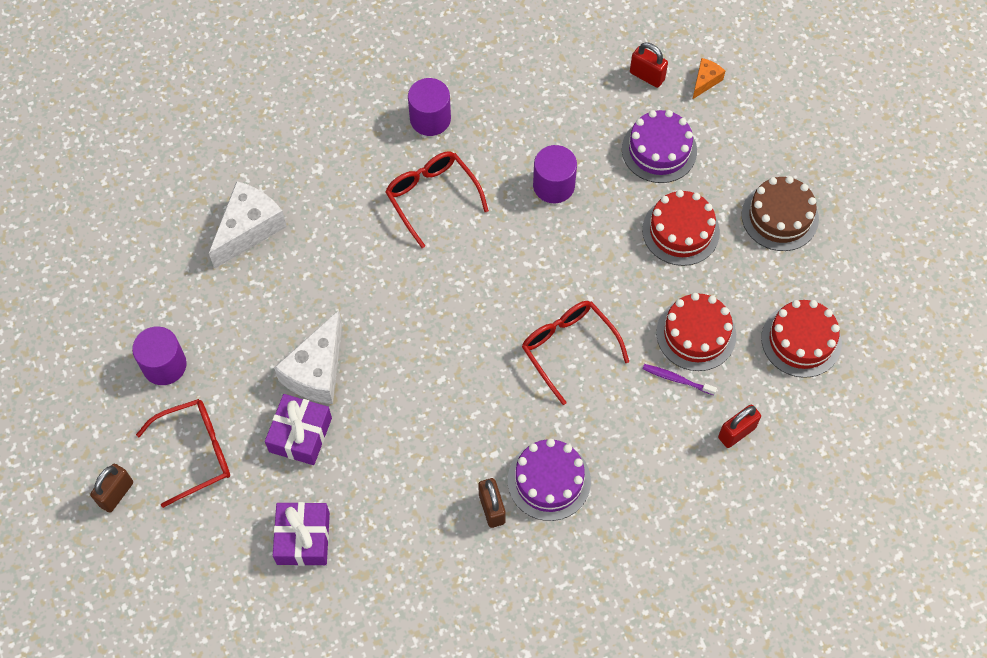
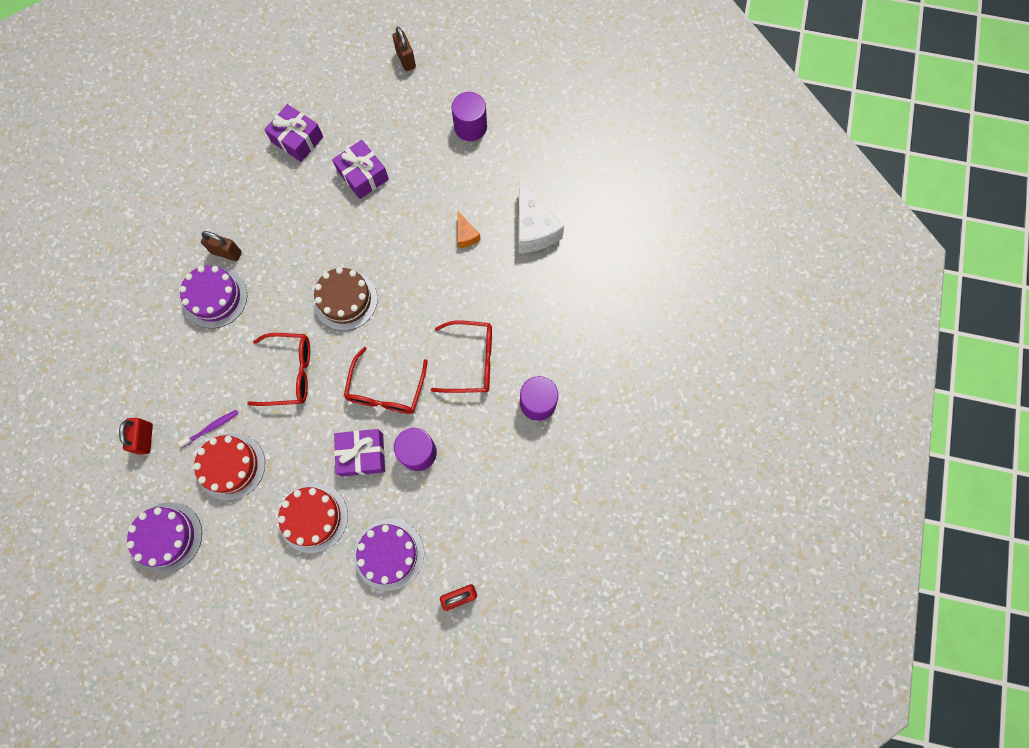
camera: 125 degrees right, 10 degrees up
(196, 452) = (398, 113): red glasses -> red glasses (386, 390)
(316, 371) = (398, 209): white cheese -> none
(593, 230) = (362, 454): none -> purple gift
(705, 81) = (421, 641): orange cheese -> orange cheese (466, 235)
(780, 217) = (267, 603): brown cake -> brown cake (345, 300)
(801, 340) = (167, 537): red cake -> purple cake

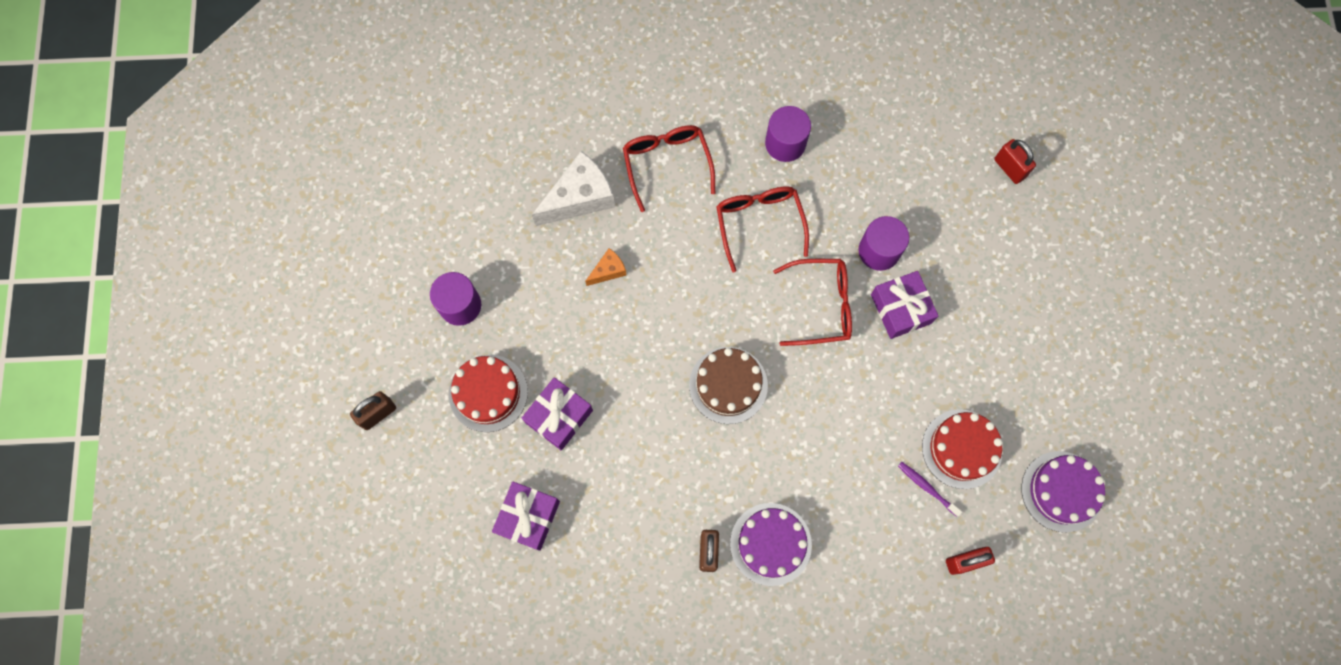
camera: 105 degrees left, 0 degrees up
(290, 373) = (834, 419): red glasses -> red glasses (667, 163)
(313, 517) = (985, 339): red cake -> red cake (488, 393)
(389, 554) = (994, 249): purple cake -> none

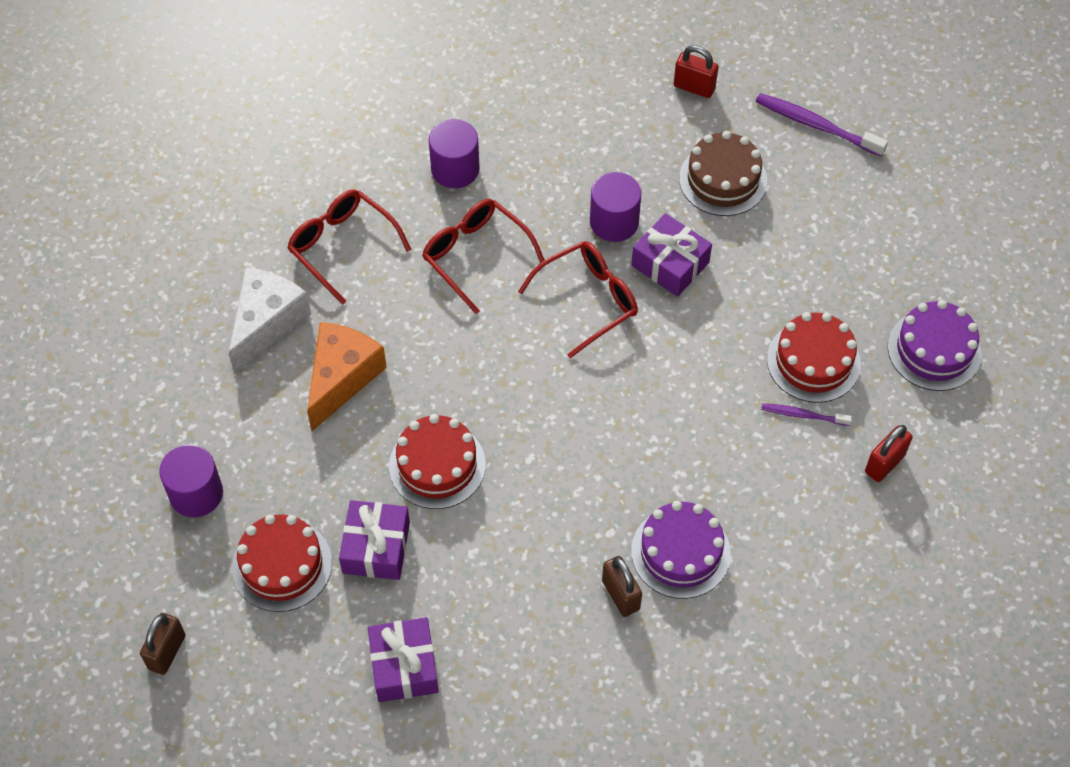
camera: 30 degrees left, 15 degrees down
(608, 271) = (342, 378): orange cheese -> orange cheese, size x1.99
(636, 377) = (437, 465): none -> red cake
(728, 385) = (539, 423): brown cake -> brown cake (723, 179)
(1087, 252) = (816, 125): none -> purple toothbrush

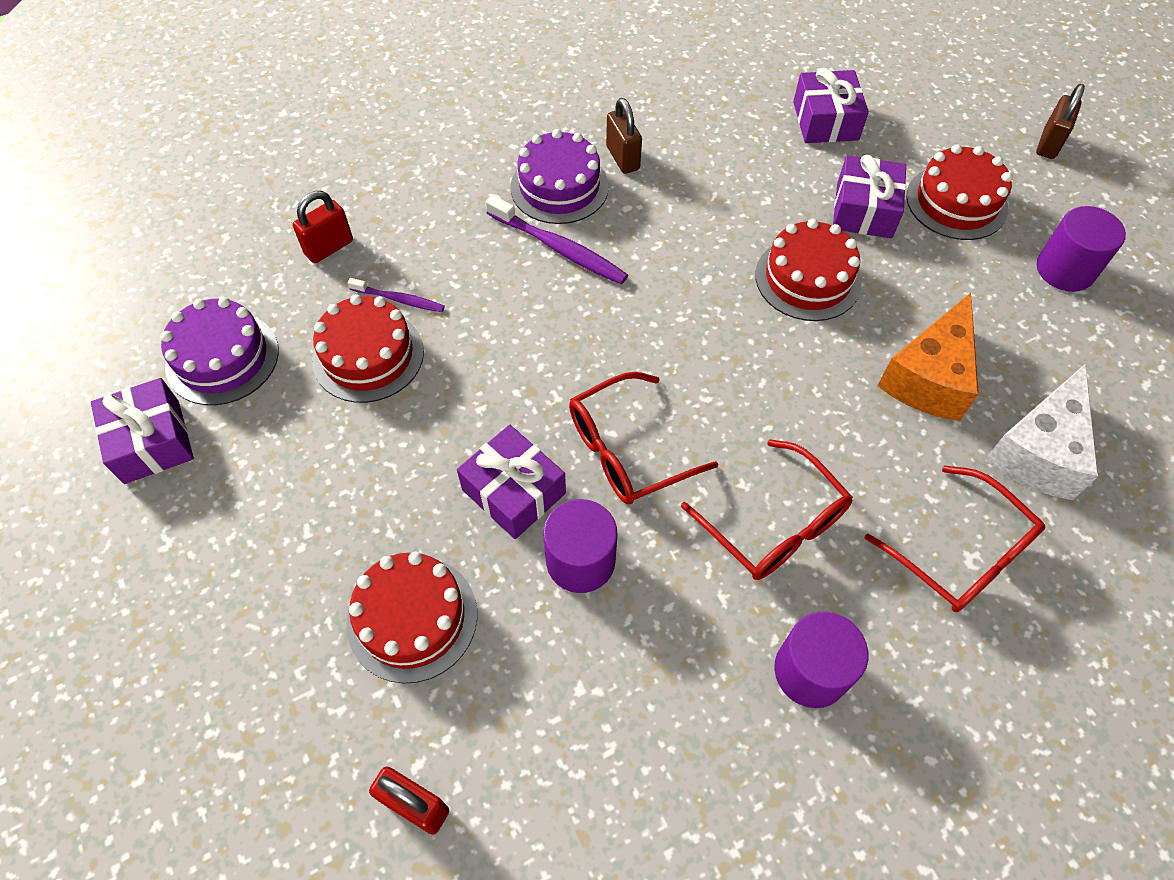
camera: 175 degrees left, 0 degrees up
(723, 179) = (412, 618): brown cake -> red cake
(816, 125) = (242, 706): purple toothbrush -> purple toothbrush (559, 248)
(957, 279) = (152, 441): none -> purple gift

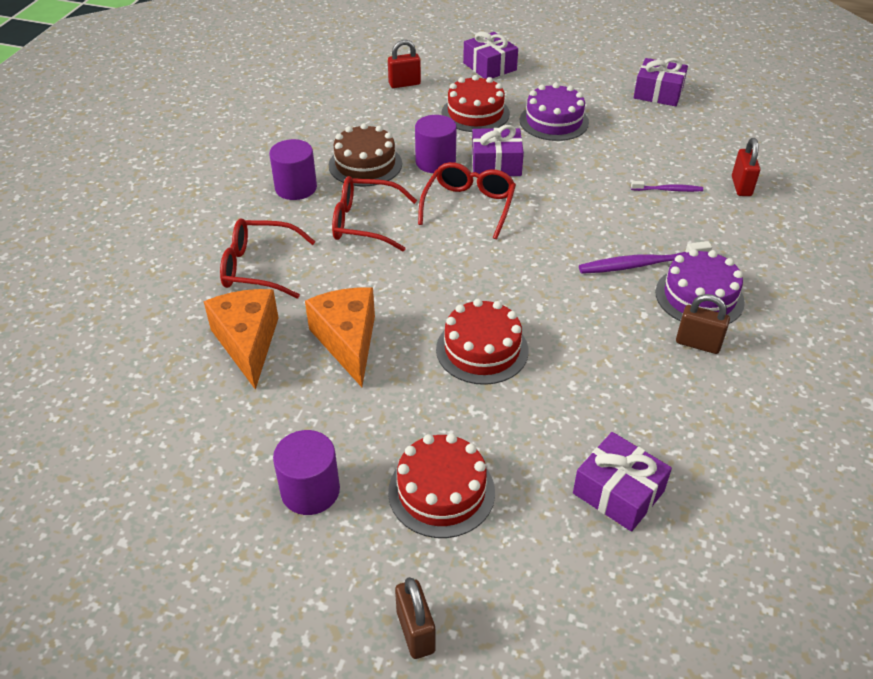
camera: 135 degrees right, 15 degrees down
(222, 358) = (690, 126): purple cake -> purple cake (554, 121)
(368, 355) = (638, 163): red cake -> none
(399, 300) = (668, 190): purple toothbrush -> purple toothbrush turned 150 degrees counterclockwise
(674, 639) = (365, 164): none -> brown cake
(864, 210) = (501, 429): purple gift -> purple gift (490, 66)
(1038, 451) = (248, 343): white cheese -> orange cheese

